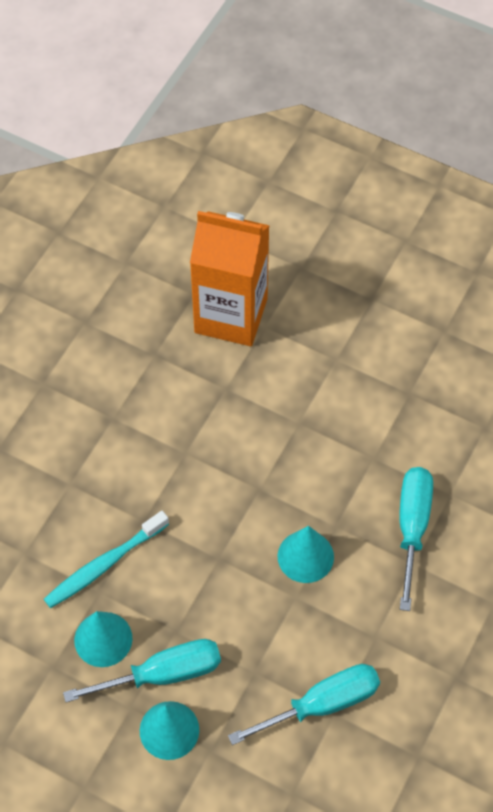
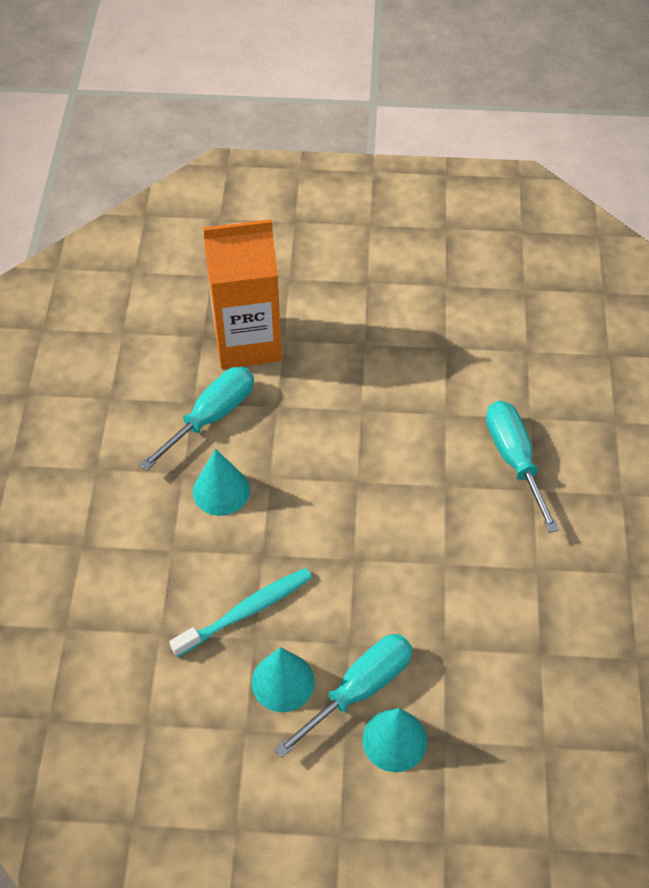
camera: 25 degrees left, 5 degrees down
(104, 565) = (246, 611): turquoise toothbrush -> turquoise toothbrush turned 150 degrees counterclockwise
(305, 556) = (433, 524): turquoise cone -> turquoise cone (221, 490)
(322, 704) = (524, 650): turquoise screwdriver -> turquoise screwdriver (212, 416)

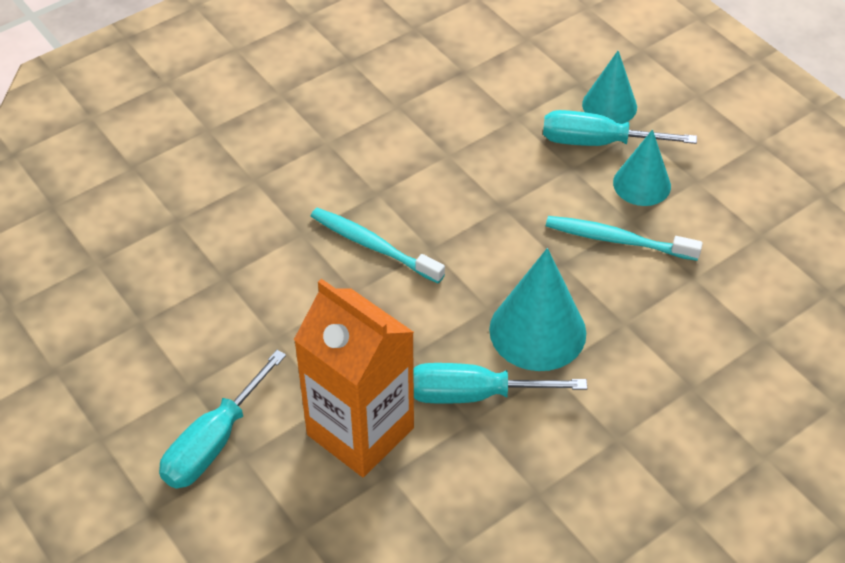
camera: 130 degrees left, 5 degrees down
(221, 490) = (537, 331): turquoise cone -> turquoise cone, size x1.53
(394, 448) = (373, 246): none -> turquoise toothbrush
(514, 459) = (308, 168): turquoise screwdriver -> turquoise screwdriver (213, 442)

